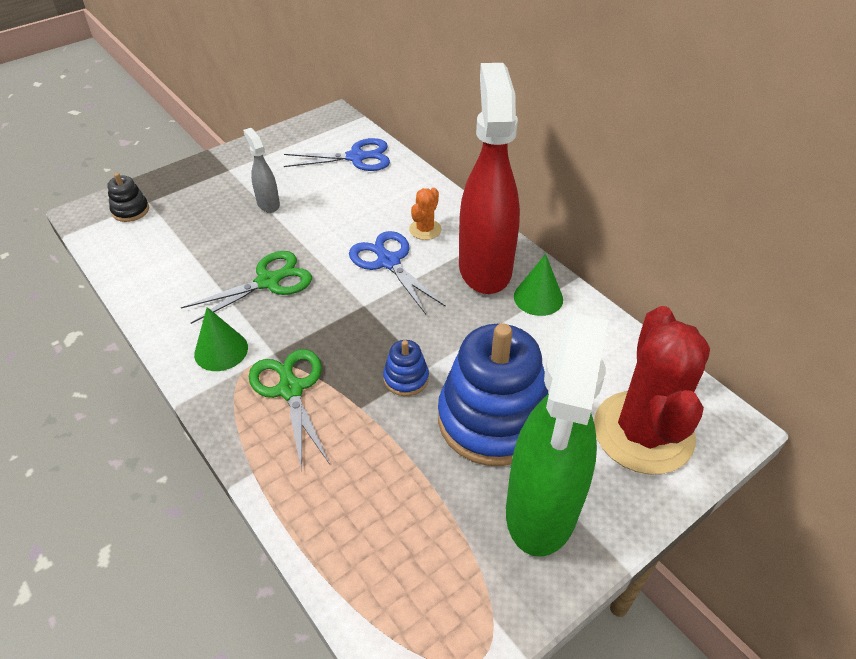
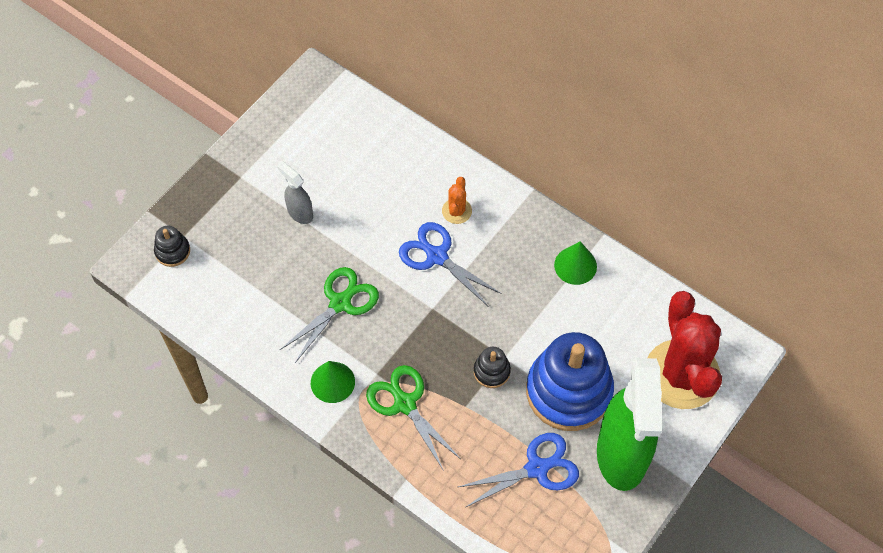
camera: 15 degrees left, 15 degrees up
(356, 157) = (359, 132): blue scissors -> blue scissors (537, 468)
(406, 378) = (491, 371): blue stacking toy -> black stacking toy
(485, 268) = (522, 243): red spray bottle -> none

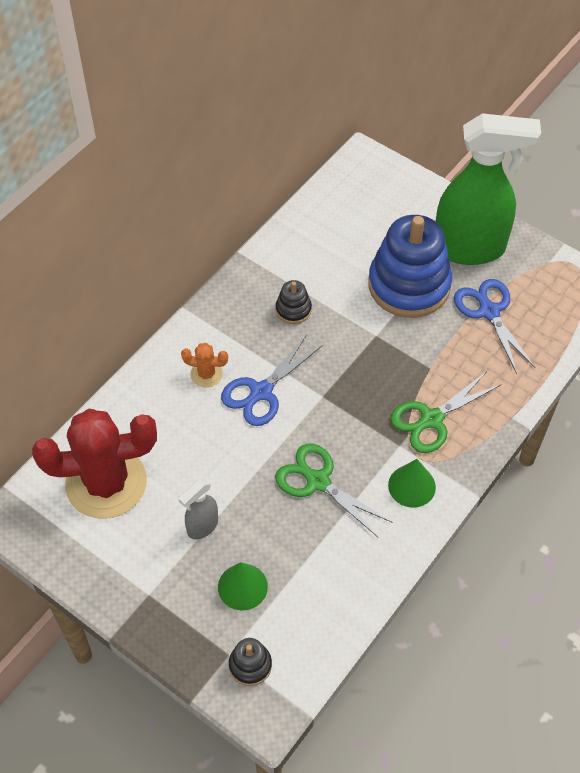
camera: 90 degrees left, 5 degrees down
(491, 371) = (391, 345): black stacking toy -> black stacking toy (293, 309)
(575, 265) = (273, 275): green cone -> green cone (242, 586)
(681, 374) = (387, 202): red cactus -> red cactus (106, 483)

